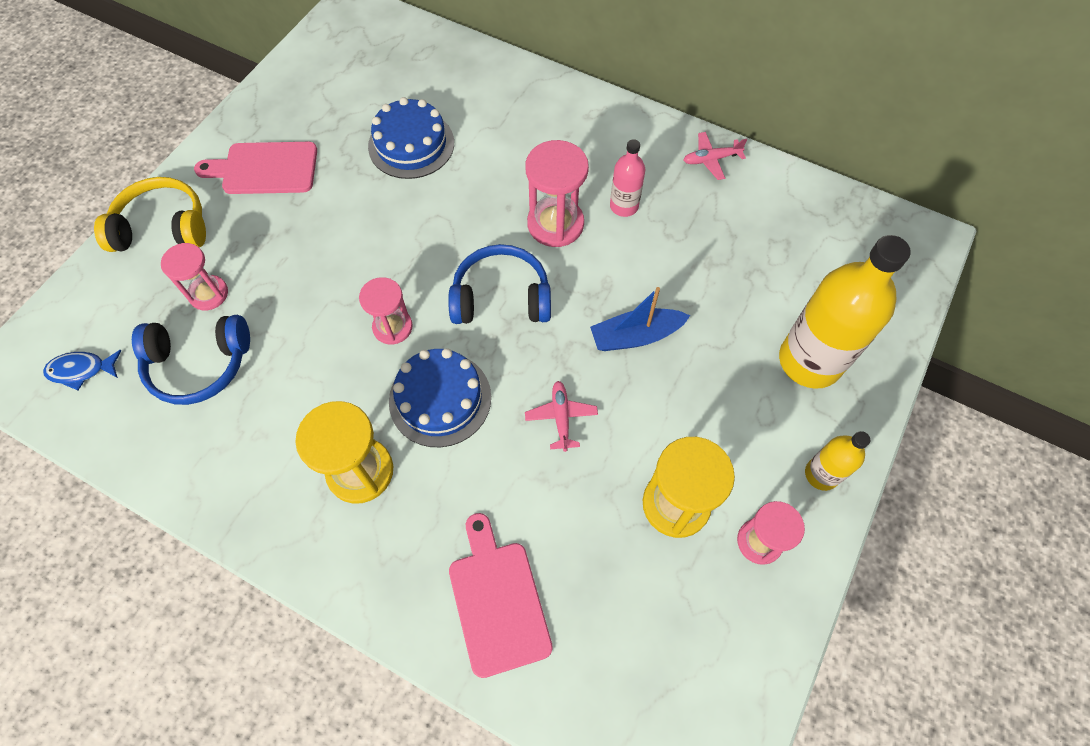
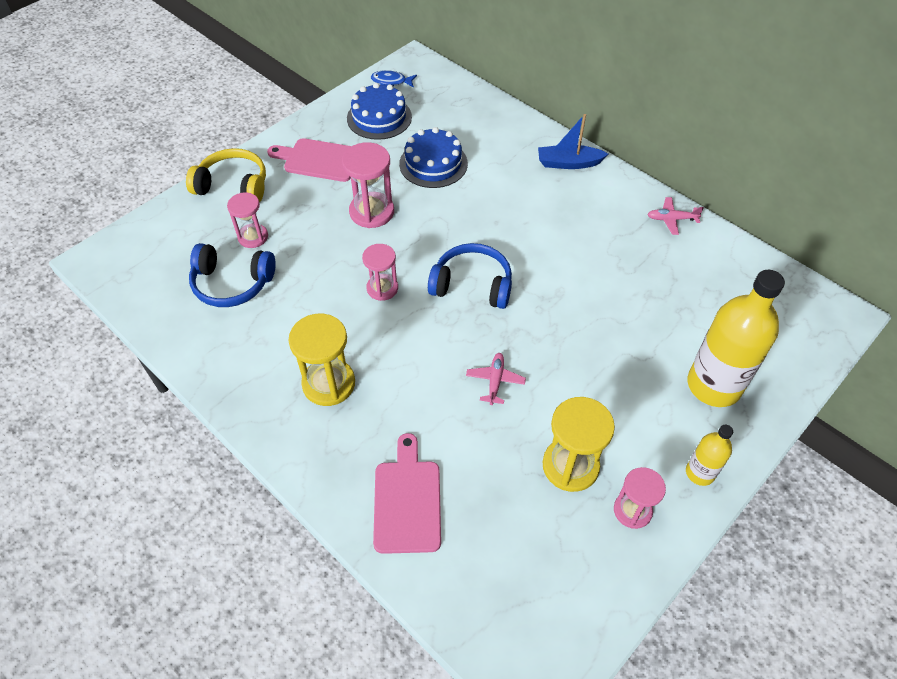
camera: 15 degrees right, 10 degrees down
(81, 370) = (148, 269): blue fish -> blue fish (391, 82)
(440, 399) = (404, 346): blue cake -> blue cake (379, 117)
(555, 224) = (530, 241): pink hourglass -> pink hourglass (372, 212)
(624, 206) = (589, 239): pink bottle -> none
(636, 336) = (572, 335): blue boat -> blue boat (568, 163)

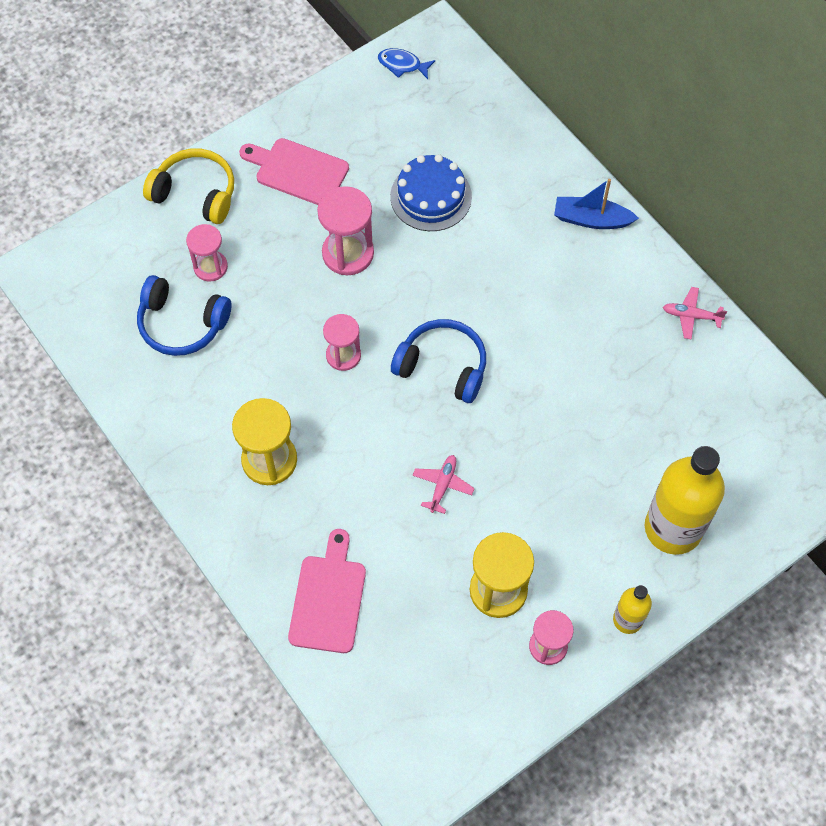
camera: 10 degrees right, 10 degrees up
(379, 117) = (378, 118): blue cake -> none

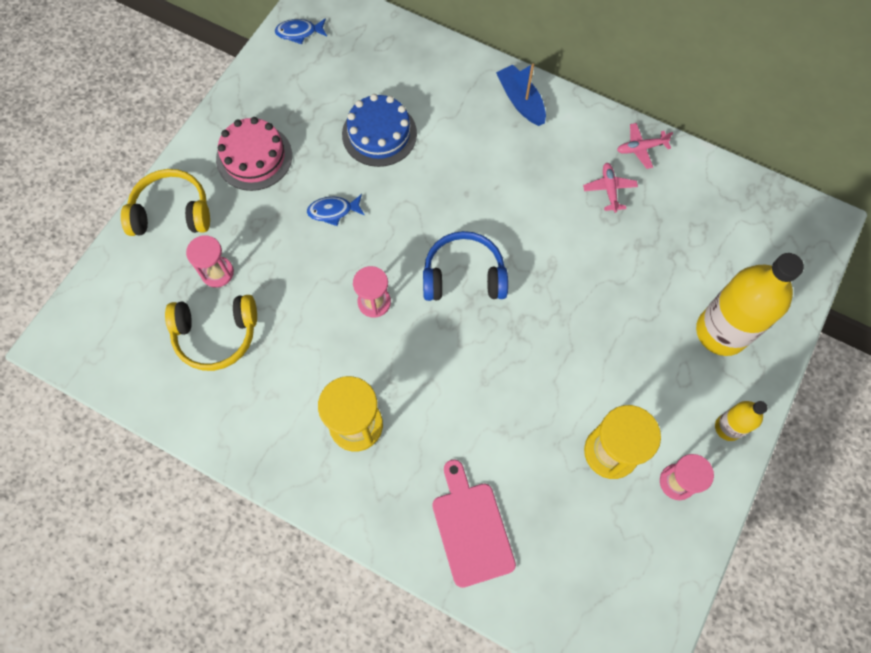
camera: 25 degrees left, 5 degrees up
(182, 324) = (216, 335): blue headphones -> yellow headphones
(298, 171) = (254, 157): pink cutting board -> pink cake
(348, 253) = (333, 211): pink hourglass -> blue fish
(442, 485) = (517, 380): pink plane -> pink plane (609, 189)
(591, 219) = (521, 101): blue boat -> blue boat turned 75 degrees clockwise

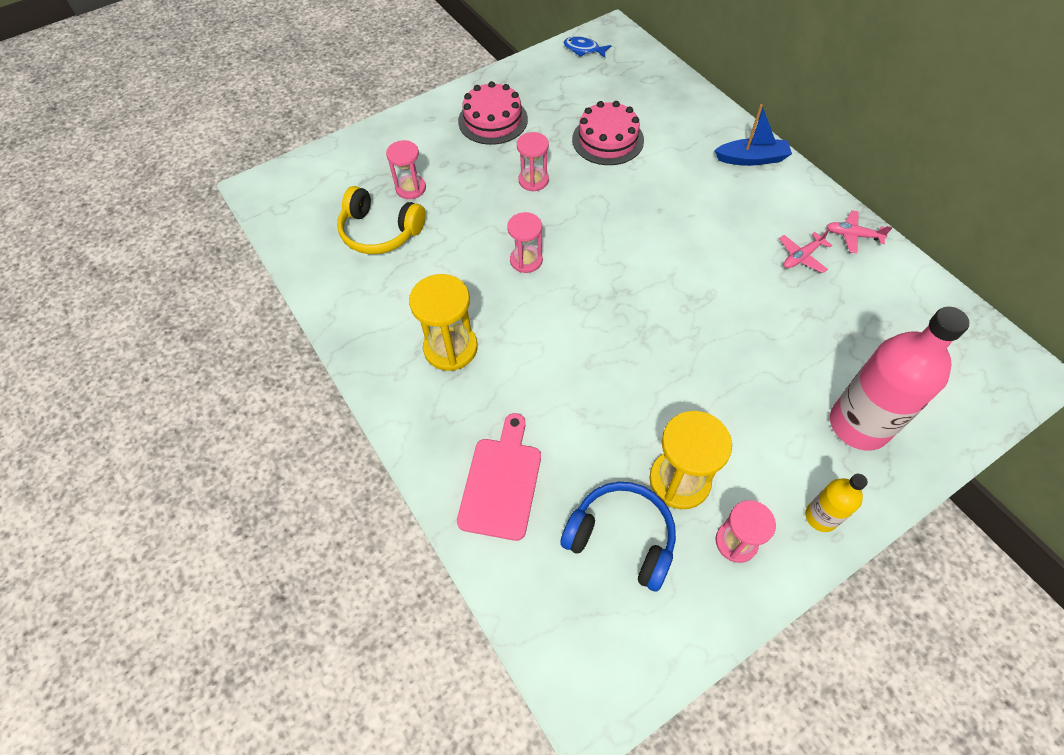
camera: 30 degrees right, 10 degrees down
(172, 212) = (403, 134): yellow headphones -> none
(333, 211) = (533, 180): blue fish -> pink hourglass
(379, 134) = (607, 140): blue cake -> pink cake
(463, 276) = (619, 272): blue headphones -> blue headphones (621, 538)
(521, 101) = (752, 159): blue boat -> blue boat turned 90 degrees clockwise
(609, 189) = (801, 257): pink plane -> pink plane turned 150 degrees counterclockwise
(721, 332) = (859, 424): yellow bottle -> pink bottle

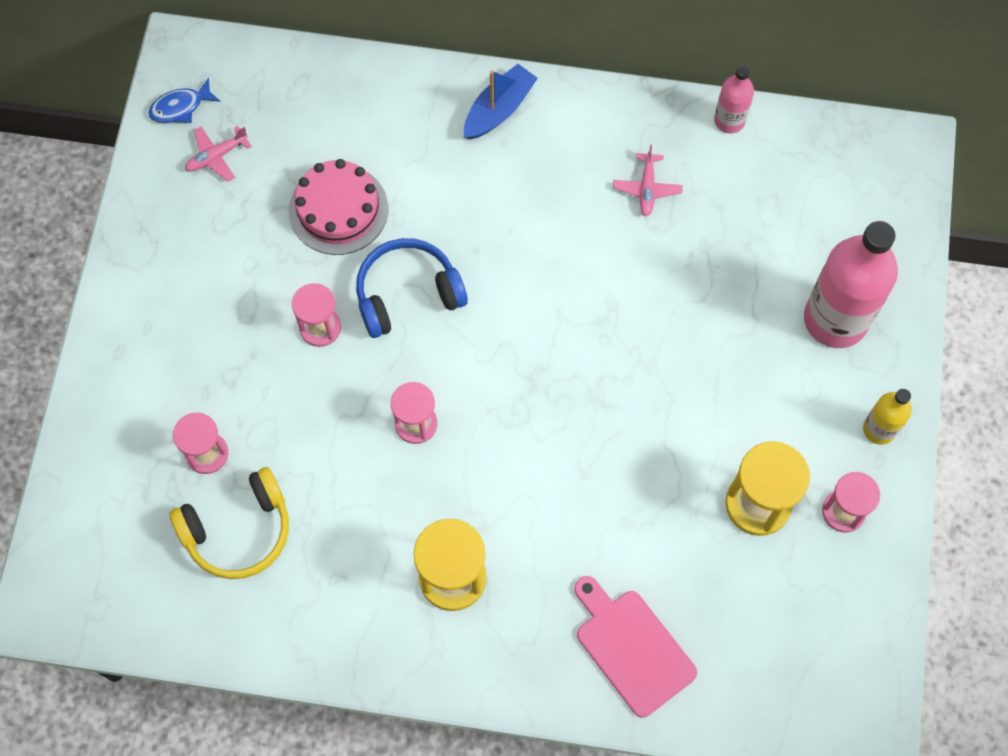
camera: 50 degrees left, 10 degrees up
(493, 120) = (191, 291): pink cake -> none
(621, 538) = (764, 594): blue headphones -> blue headphones (407, 294)
(852, 235) = (666, 124): pink plane -> pink plane (216, 156)
(899, 263) = (729, 120): none -> pink bottle

